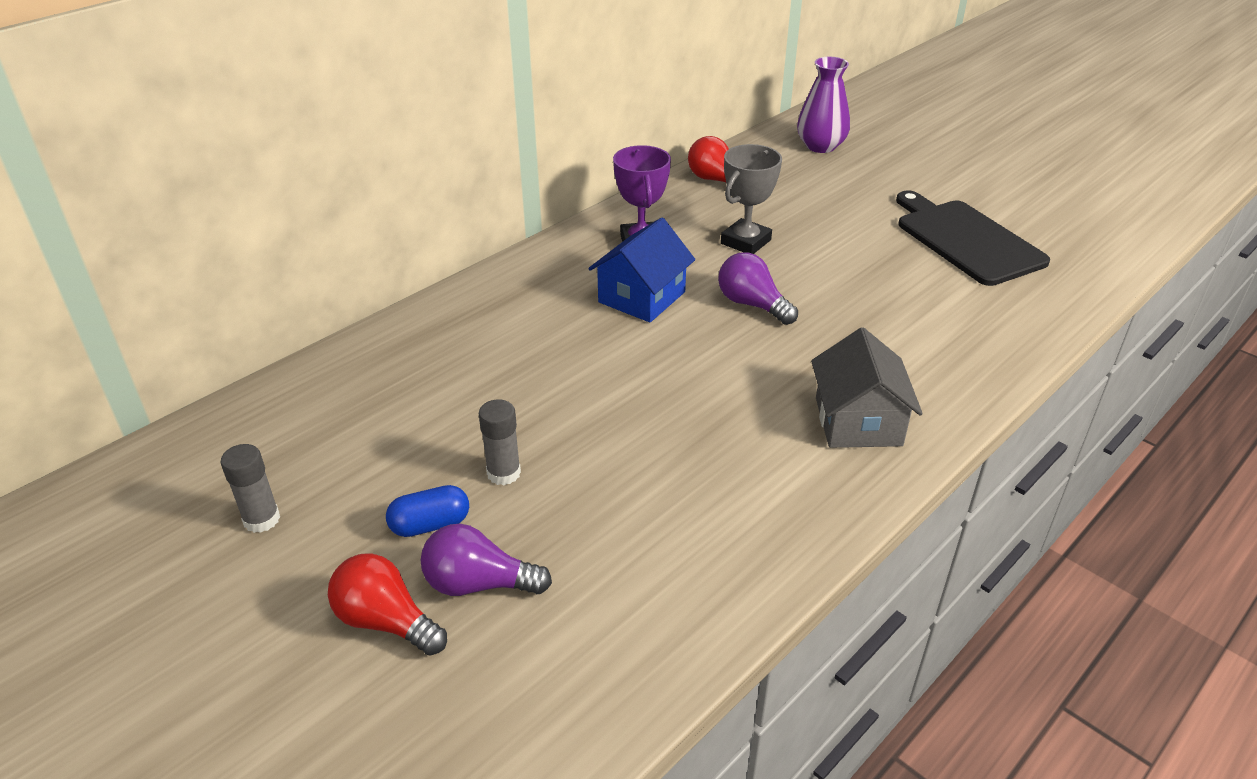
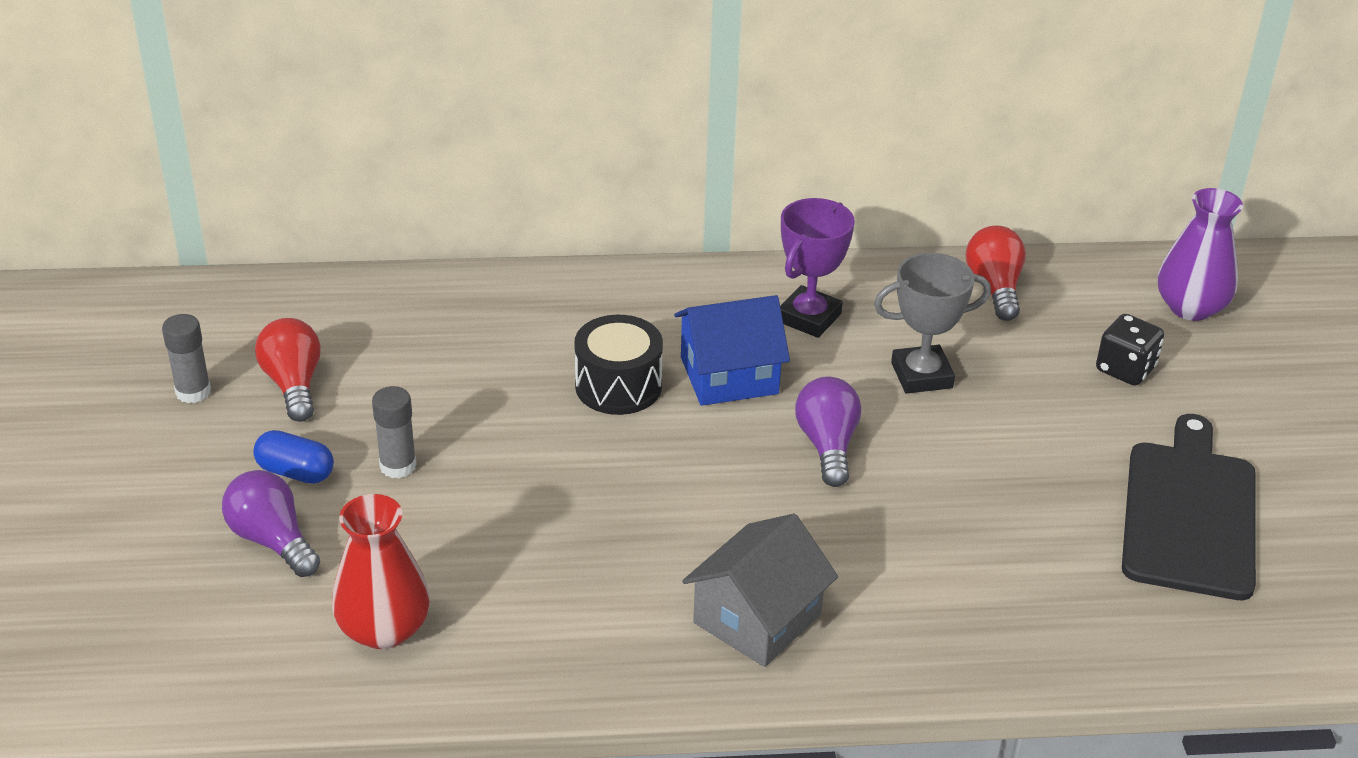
camera: 40 degrees right, 0 degrees up
(386, 621) = (182, 524): red light bulb -> red light bulb (293, 385)
(583, 339) = (618, 386): none -> black drum
(649, 587) = (384, 629): none -> red vase
(836, 188) = (1125, 369): none -> black dice

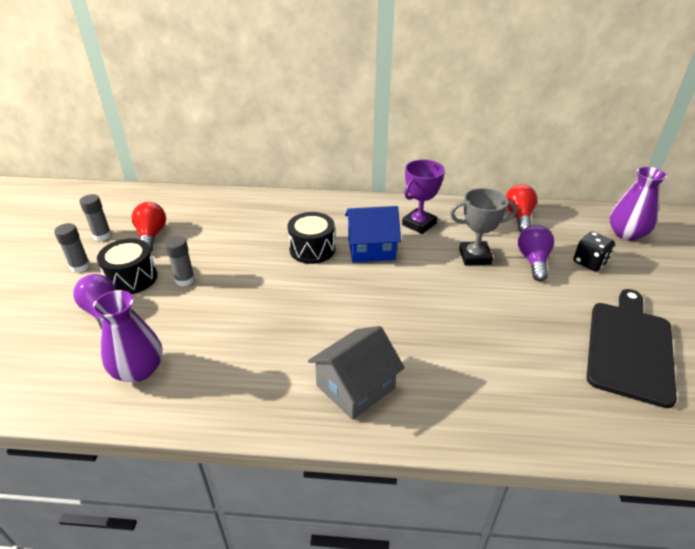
camera: 10 degrees right, 0 degrees up
(182, 458) = (80, 266): none -> grey glue stick
(295, 472) = (132, 278): blue capsule -> black drum
(384, 629) = (138, 370): red vase -> purple vase
(827, 445) = (417, 289): purple light bulb -> purple light bulb (533, 261)

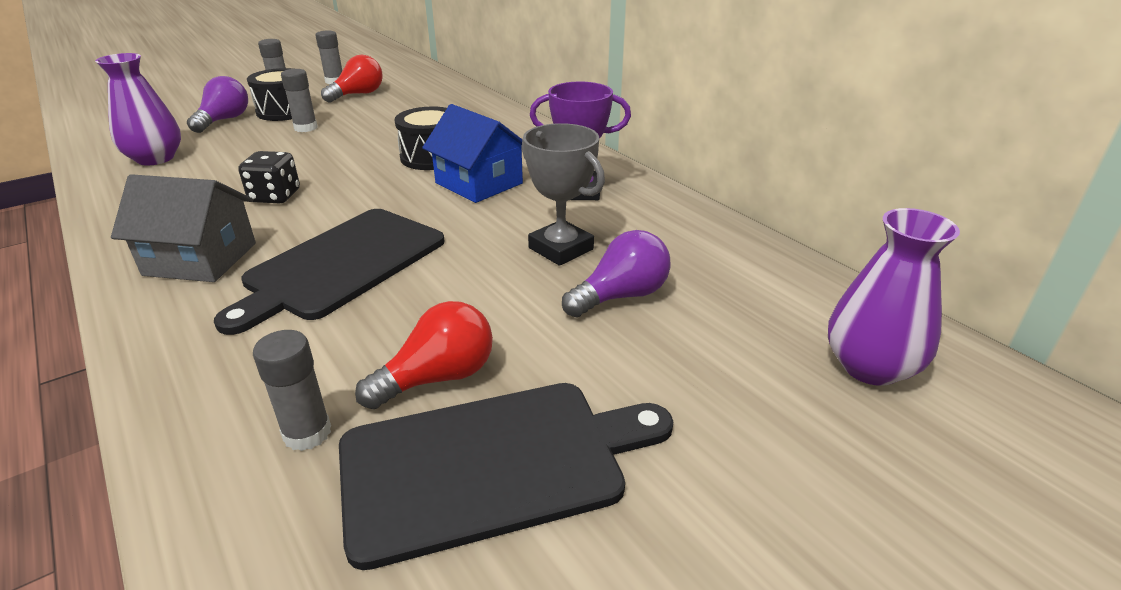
camera: 50 degrees right, 5 degrees down
(421, 332) = (341, 265): none -> black cutting board
(519, 217) = (725, 250): red light bulb -> red light bulb (437, 378)
(575, 394) = (307, 433): none -> grey glue stick
(589, 262) = (701, 350): black dice -> black dice (275, 196)

